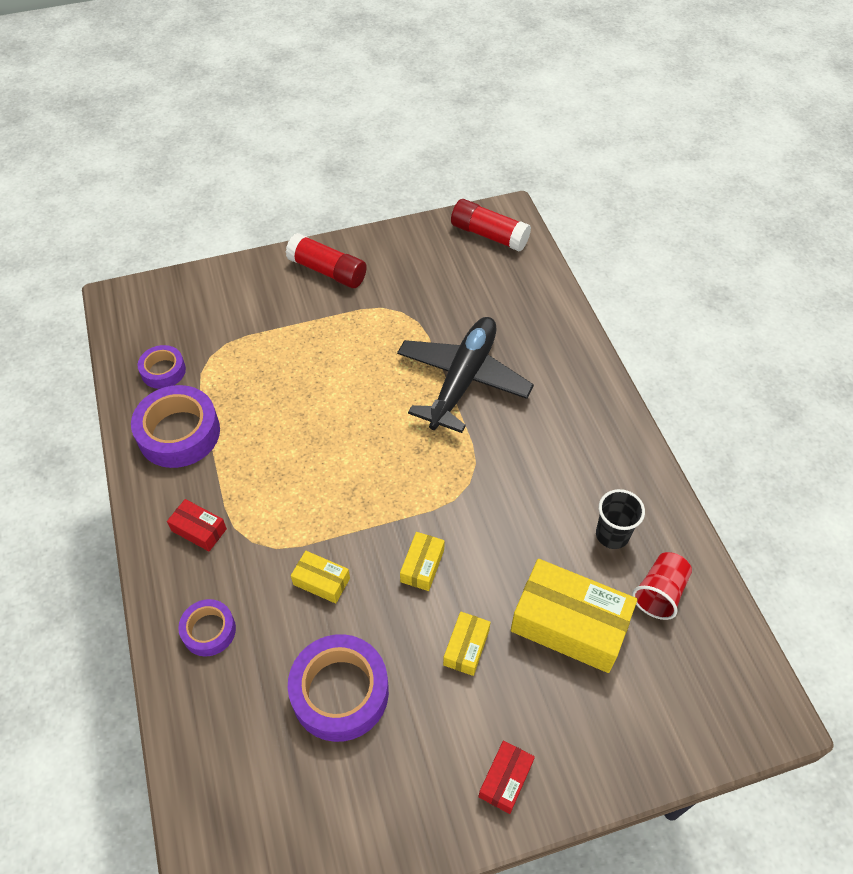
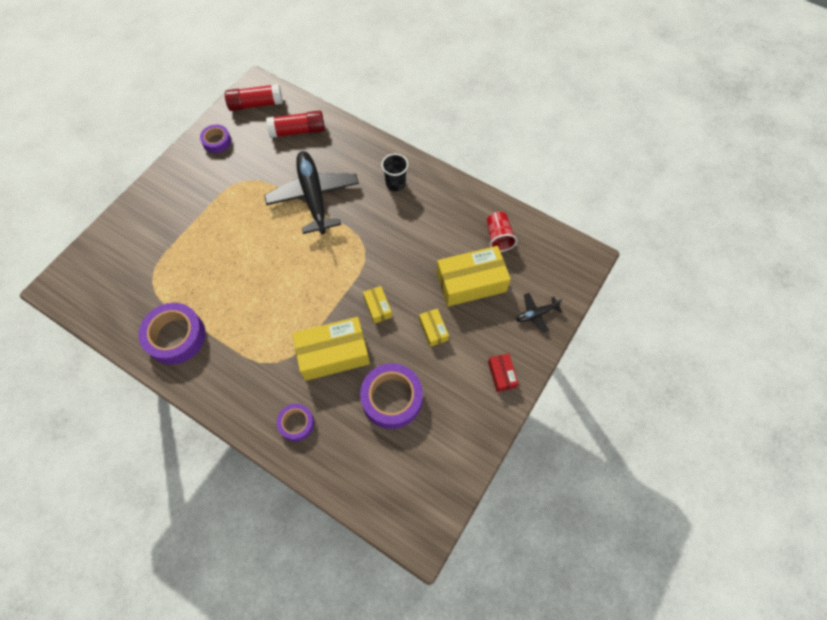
camera: 40 degrees left, 10 degrees up
(163, 371) = (130, 309): purple tape -> purple tape (217, 141)
(199, 530) = (240, 378): red box -> none
(321, 581) = (333, 354): yellow box -> yellow box, size x2.06
(327, 271) = (178, 184): red glue stick -> red glue stick (298, 131)
(612, 535) = (455, 225): black cup -> black cup (395, 184)
(625, 736) = (536, 314): none -> black plane

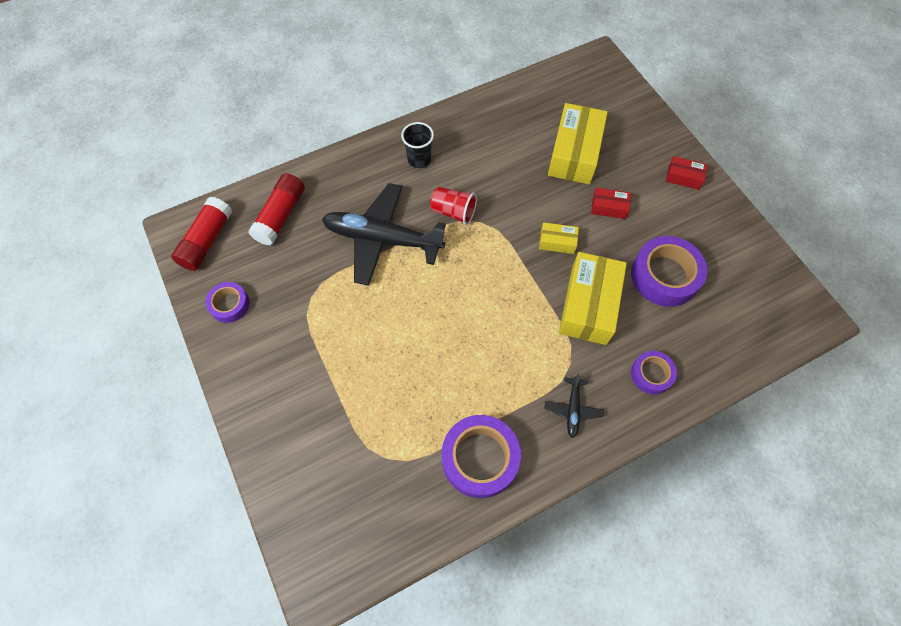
camera: 60 degrees left, 0 degrees up
(433, 330) = (609, 207): yellow box -> red box
(498, 237) = (538, 109): red cup -> red cup (453, 212)
(536, 314) = (636, 122): black plane -> black plane (572, 409)

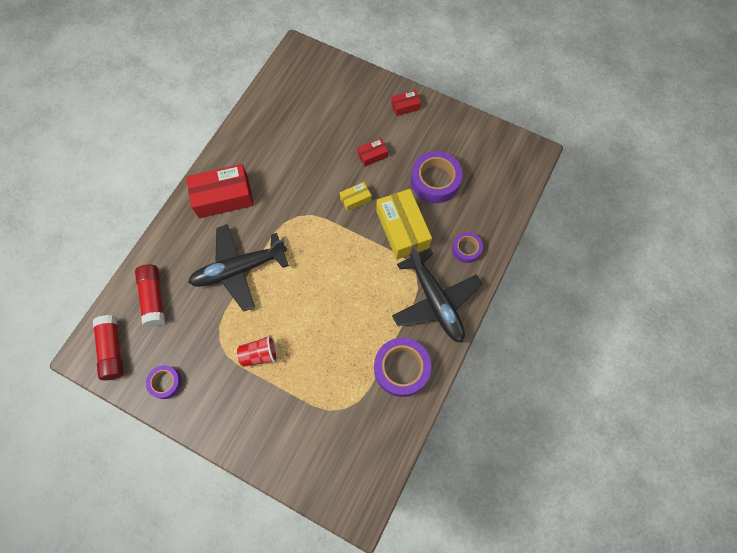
camera: 35 degrees left, 5 degrees up
(419, 159) = (223, 197): black cup -> red box
(453, 212) = (274, 220): red cup -> red cup (260, 354)
(572, 409) = (435, 301): black plane -> black plane, size x2.27
(574, 153) = (326, 130): yellow box -> none

